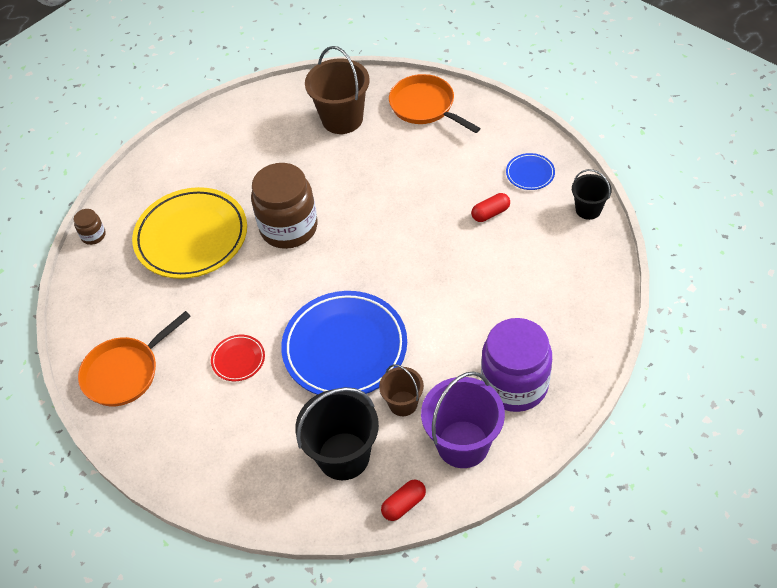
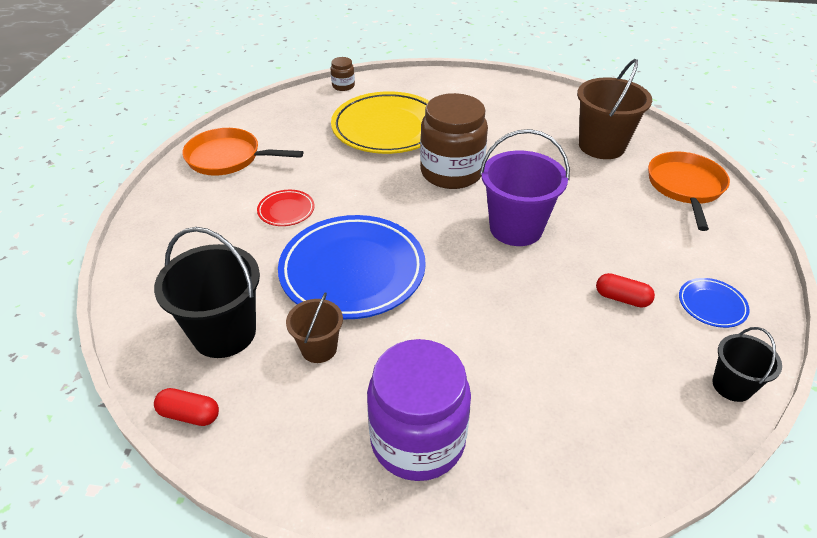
camera: 50 degrees right, 10 degrees down
(463, 444) = (300, 430): purple bucket -> purple bucket (516, 228)

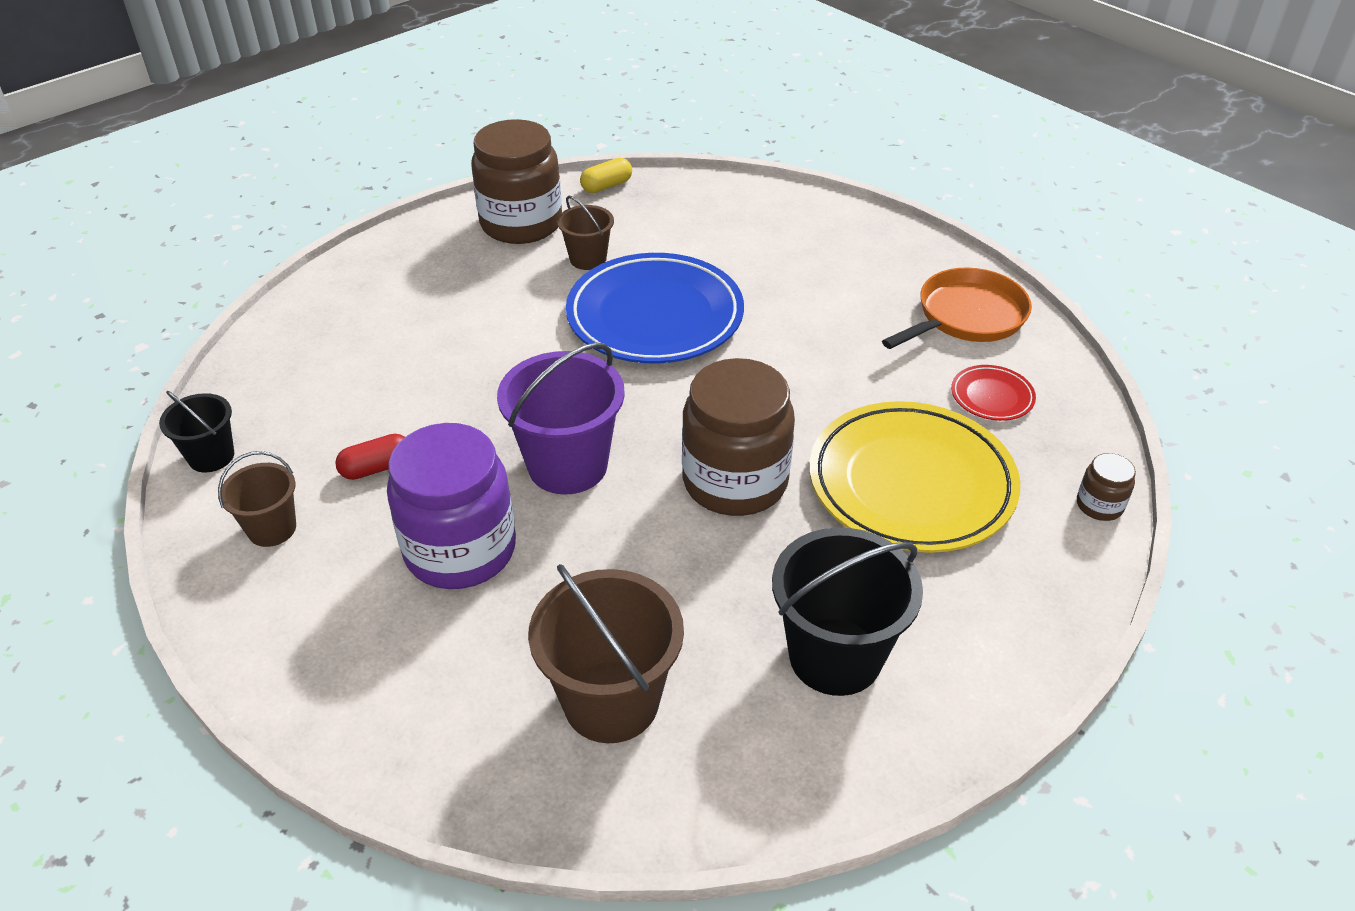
camera: 130 degrees right, 0 degrees up
(189, 415) = (606, 186): red capsule -> yellow capsule
(224, 333) = (668, 223): black bucket -> black bucket (835, 656)
(286, 210) = (806, 316): red plate -> red plate (992, 397)
(306, 432) = (521, 224): none -> brown jar
(418, 440) = (442, 264): purple jar -> purple jar (460, 550)
(685, 187) = (415, 709): orange pan -> none
(711, 305) = (272, 529): blue plate -> brown bucket

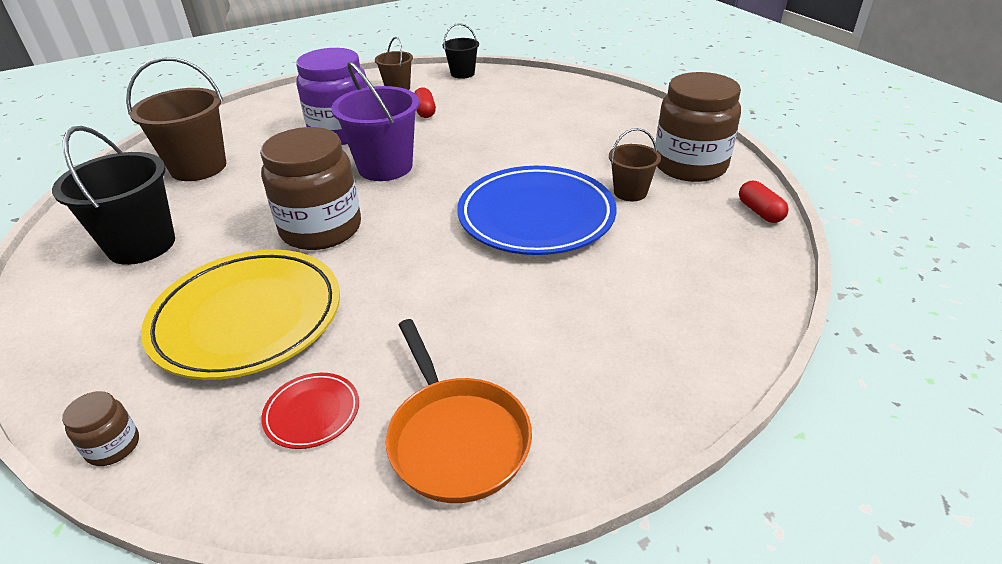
camera: 105 degrees right, 5 degrees down
(606, 186) = (760, 212): yellow capsule -> red capsule

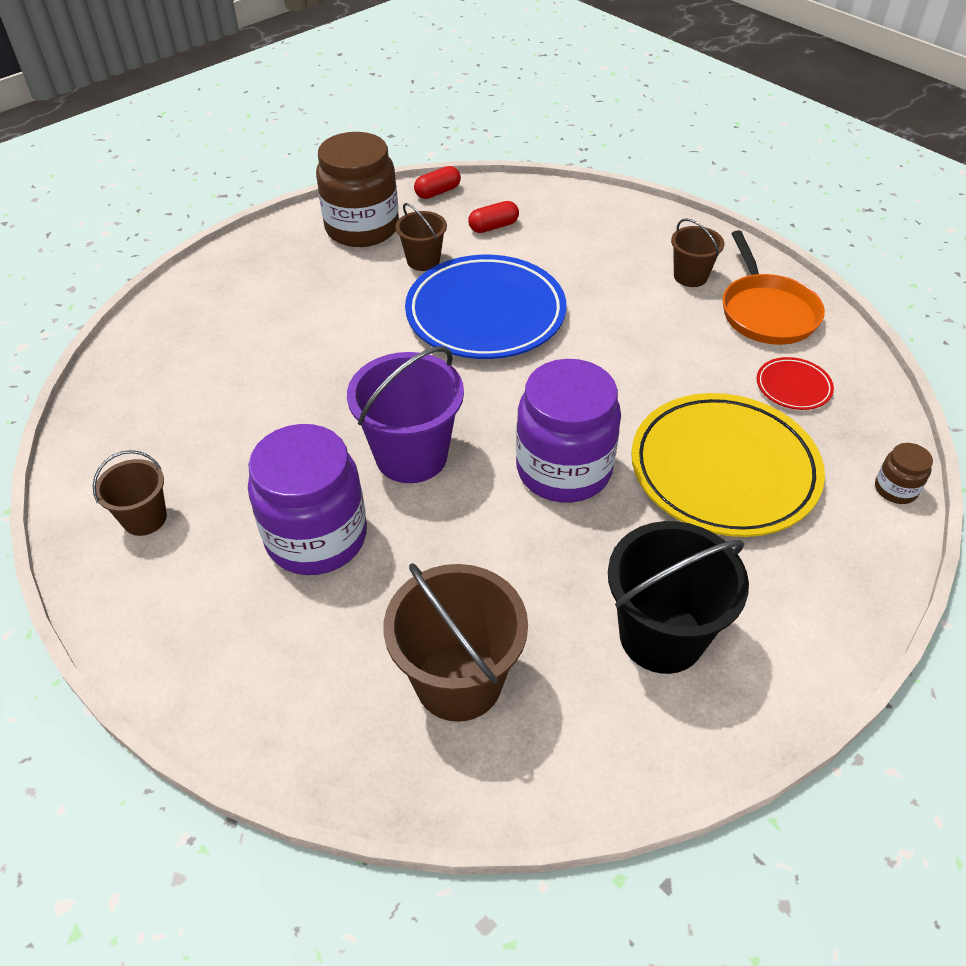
camera: 105 degrees left, 10 degrees up
(321, 229) = (564, 469): brown jar -> purple jar
(425, 111) = (238, 460): red capsule -> red capsule (493, 227)
(456, 438) = (766, 312): orange pan -> orange pan turned 120 degrees clockwise
(462, 73) = (88, 450): black bucket -> none
(555, 380) = (690, 276): none -> brown bucket

